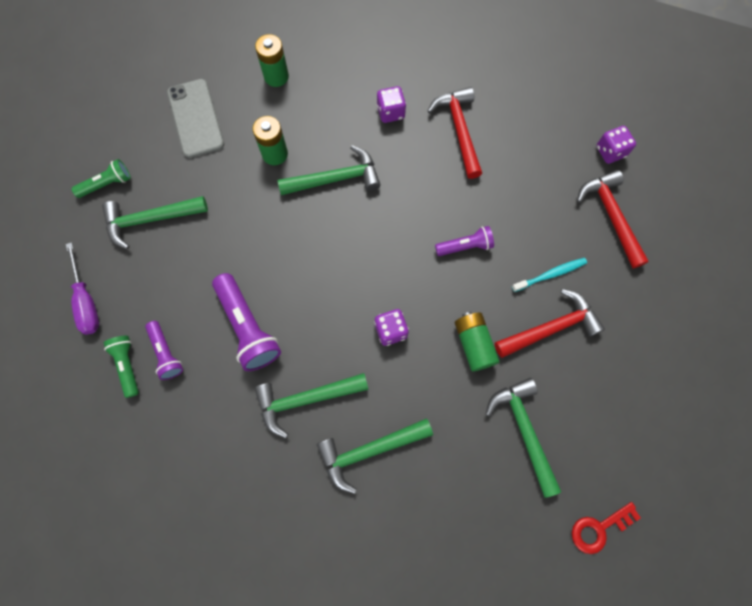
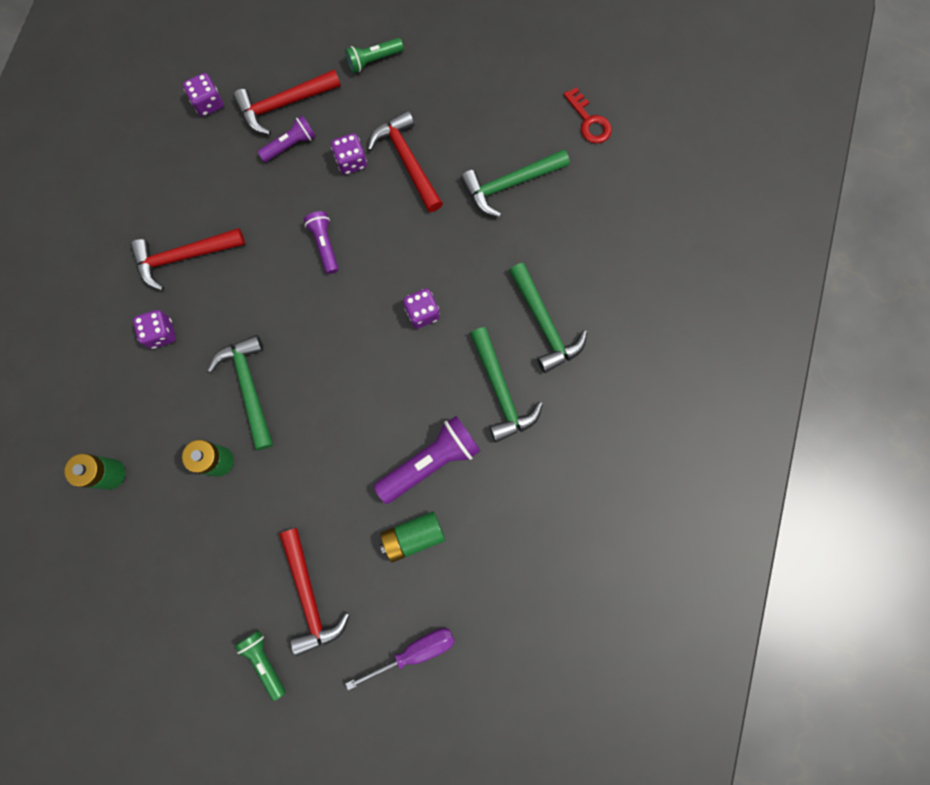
camera: 95 degrees left, 5 degrees up
(127, 365) = (483, 587): green flashlight -> green flashlight (373, 60)
(150, 220) = (309, 596): green hammer -> red hammer
(166, 353) = (466, 546): purple flashlight -> purple flashlight (290, 145)
(196, 118) = (171, 565): grey phone -> none
(474, 344) = (429, 232): green battery -> green battery (413, 536)
(550, 274) = (351, 161): turquoise toothbrush -> purple dice

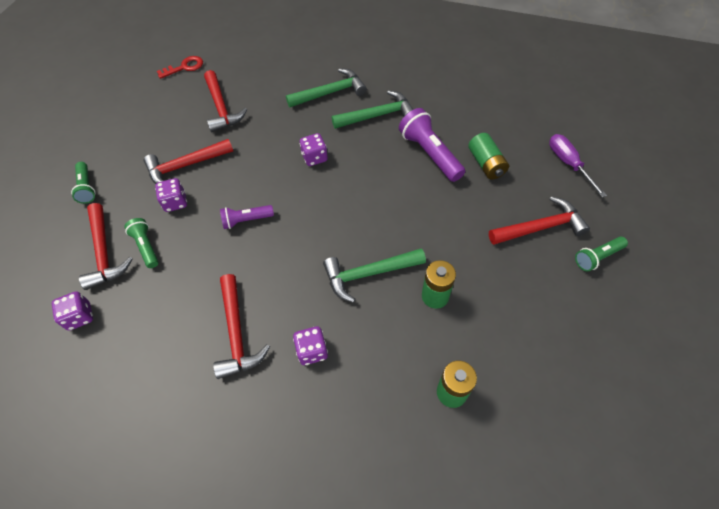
camera: 85 degrees left, 20 degrees down
(290, 145) = (146, 247): purple flashlight -> green flashlight
(509, 184) = (221, 108): green hammer -> red hammer

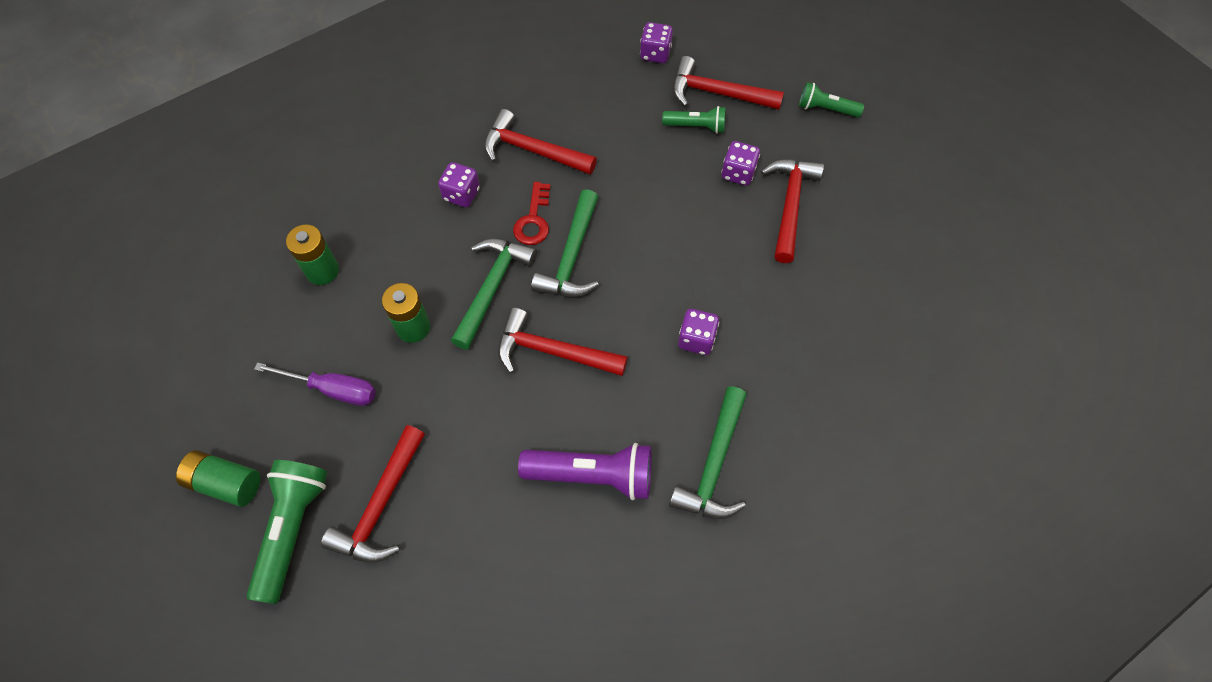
camera: 125 degrees right, 5 degrees up
(184, 67) = (999, 288): red key -> red key (533, 220)
(221, 108) = (872, 289): red hammer -> red hammer (552, 352)
(246, 220) = (657, 221): purple flashlight -> none
(330, 92) = (808, 436): green hammer -> green hammer (571, 257)
(486, 164) = (518, 531): green battery -> green battery (225, 483)
(568, 164) = (424, 641): purple screwdriver -> purple screwdriver (332, 389)
(597, 257) = (292, 529): green flashlight -> green flashlight, size x1.69

